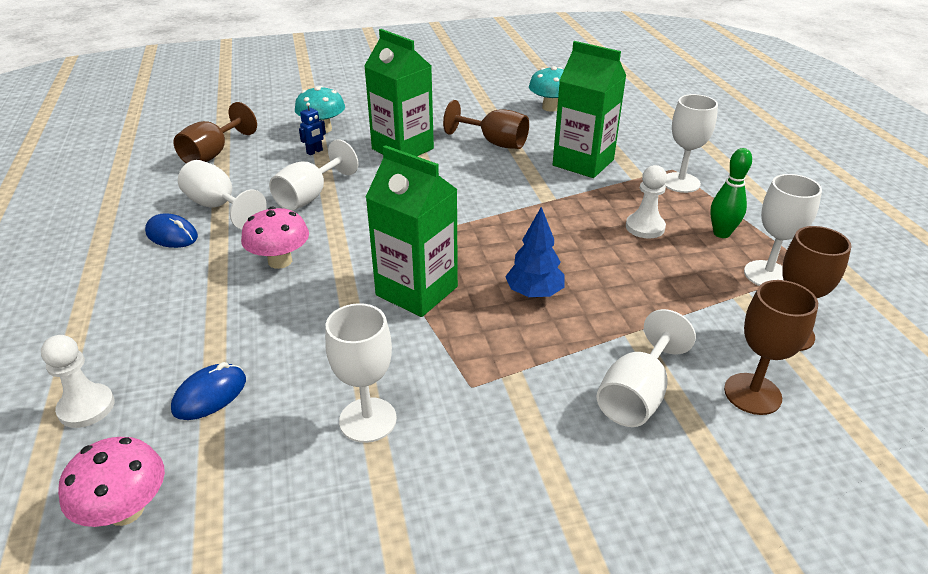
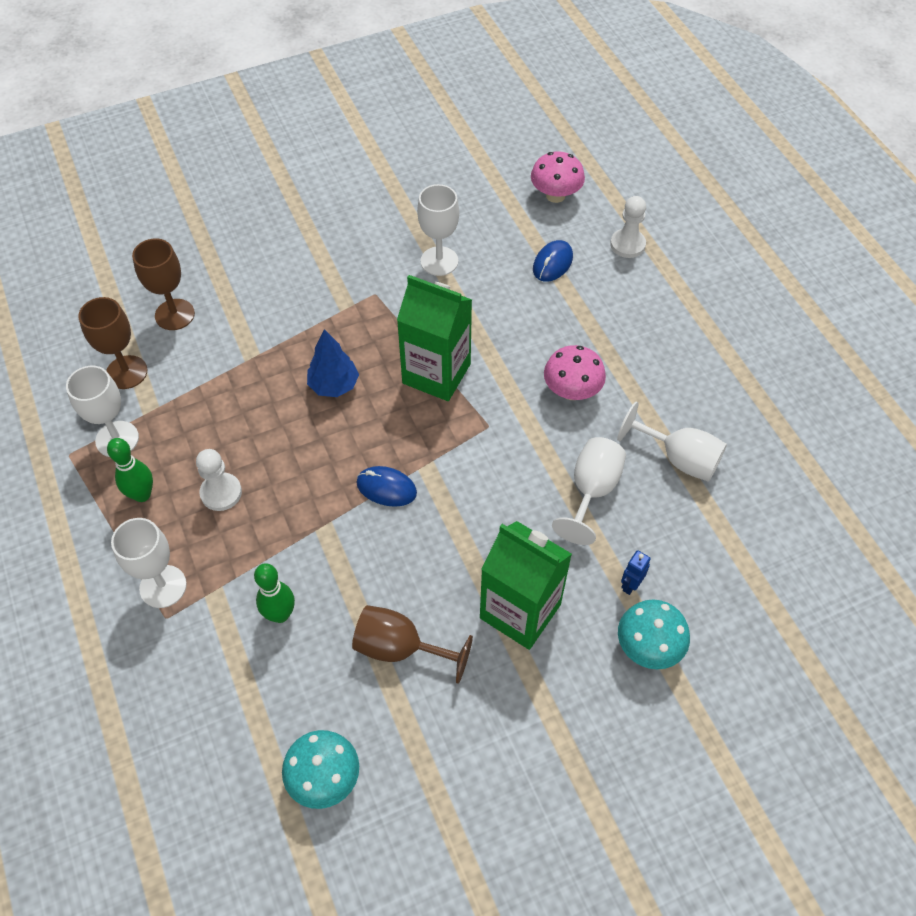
camera: 170 degrees right, 20 degrees up
(172, 235) = (695, 410): blue mouse -> blue mouse (386, 488)
(213, 154) = (754, 559): brown goblet -> none
(583, 163) = (280, 614): green carton -> green bowling pin
(636, 395) = (258, 302): white goblet -> none

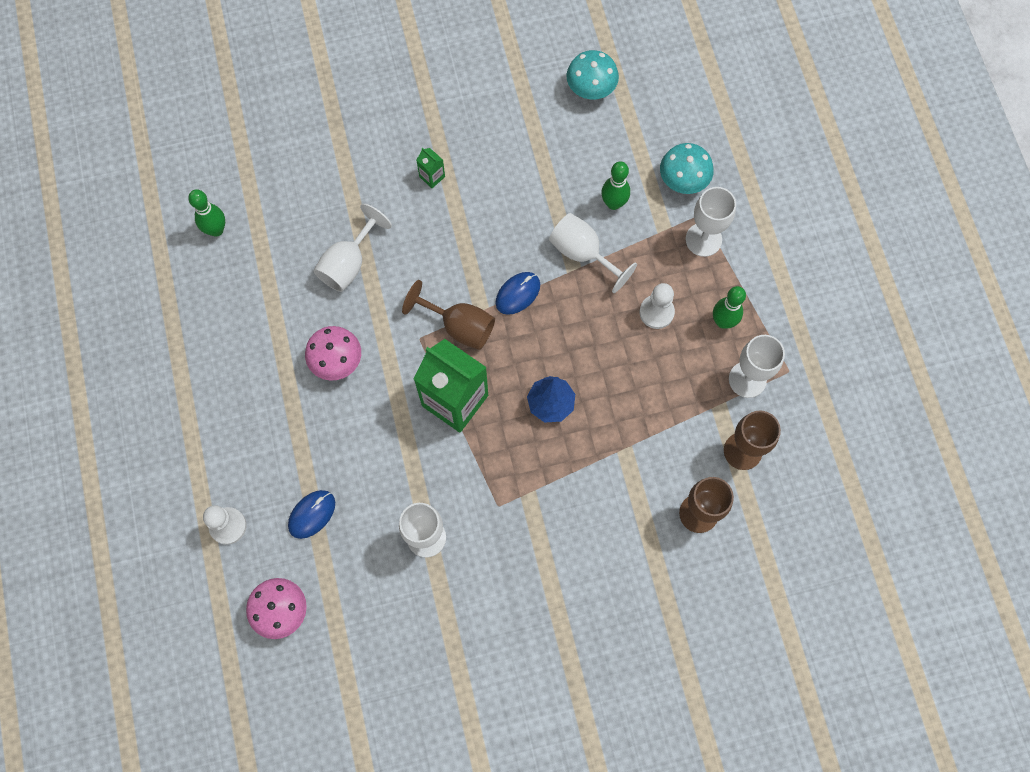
camera: 170 degrees left, 15 degrees up
(386, 488) = (518, 294): blue mouse -> blue mouse turned 75 degrees counterclockwise
(400, 648) = (526, 164): brown goblet -> brown goblet (459, 326)
(520, 611) = (432, 177): green carton -> green carton, size x0.41
(630, 585) = (343, 182): blue robot -> none
(648, 647) = (345, 136): turquoise mushroom -> turquoise mushroom (683, 181)
(679, 458) = (266, 280): white goblet -> white goblet (583, 253)
(760, 504) = (216, 230): none -> green bowling pin

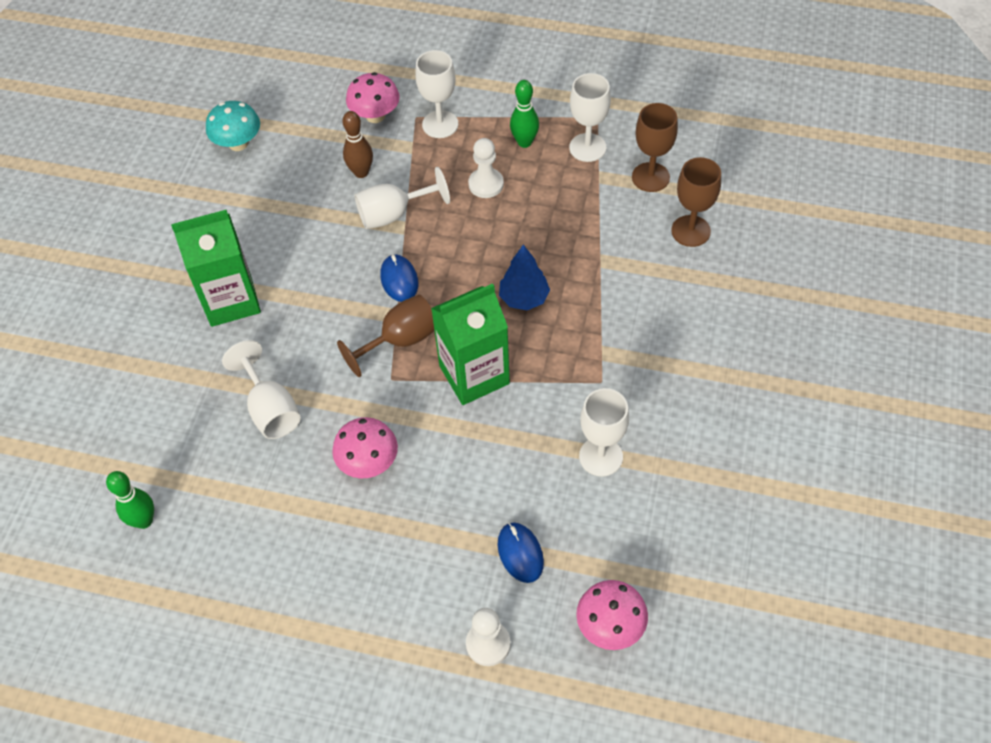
camera: 60 degrees left, 15 degrees down
(432, 177) = (231, 300): green carton -> green carton, size x2.45
(613, 203) = (361, 172): green bowling pin -> brown bowling pin
(683, 181) = (375, 116): turquoise mushroom -> pink mushroom

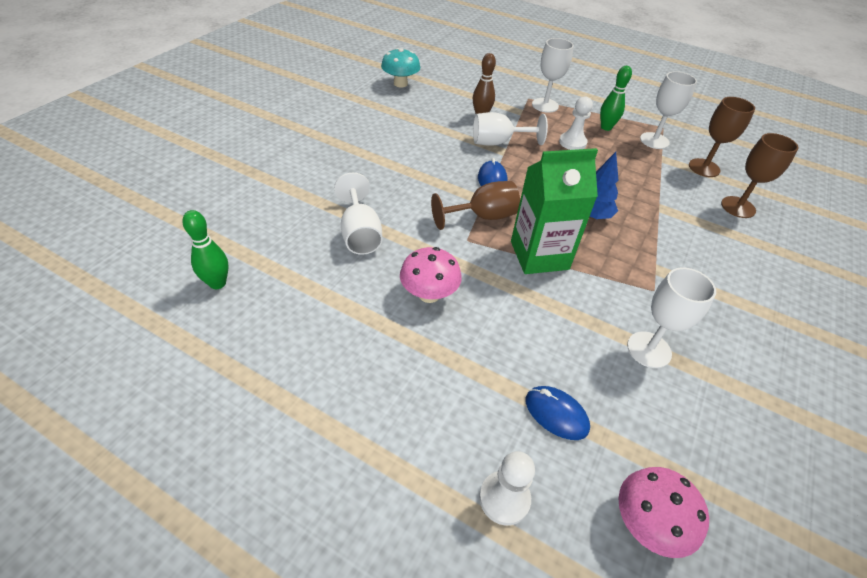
camera: 10 degrees right, 10 degrees down
(231, 300) = (359, 160): green carton -> none
(375, 116) = (500, 91): pink mushroom -> none
(520, 553) = (556, 414): blue mouse -> blue mouse turned 45 degrees counterclockwise

